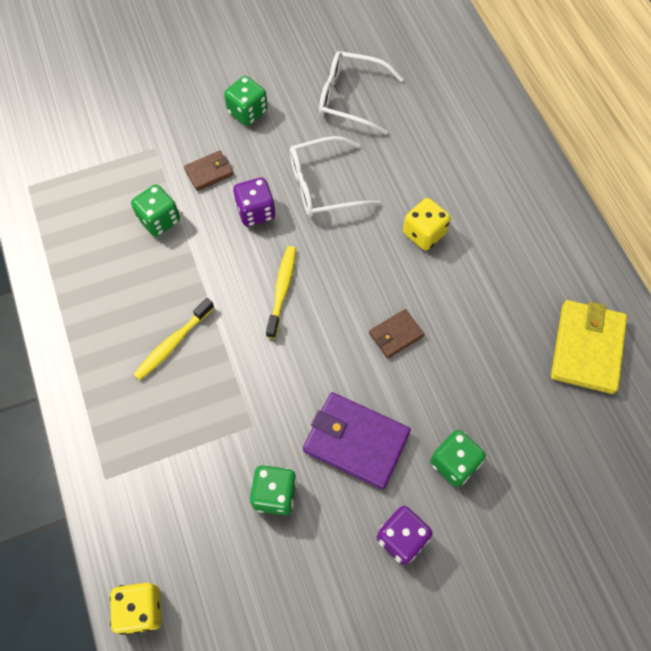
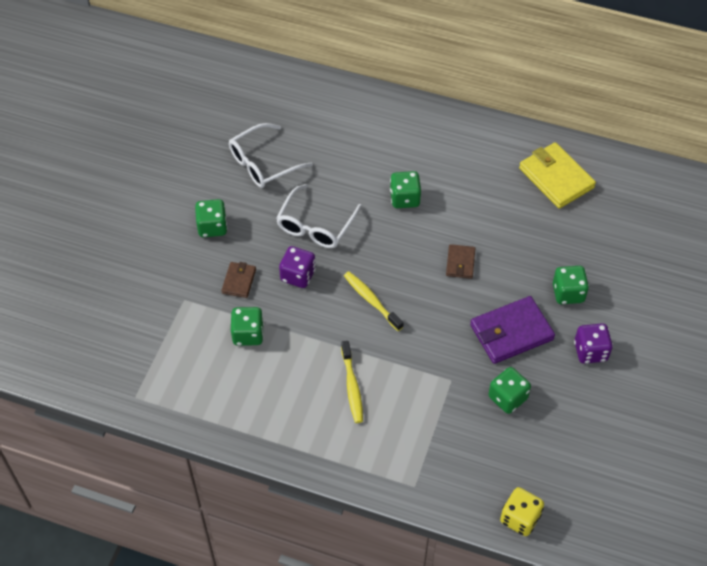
camera: 50 degrees left, 10 degrees down
(424, 233) = (404, 198): yellow dice -> green dice

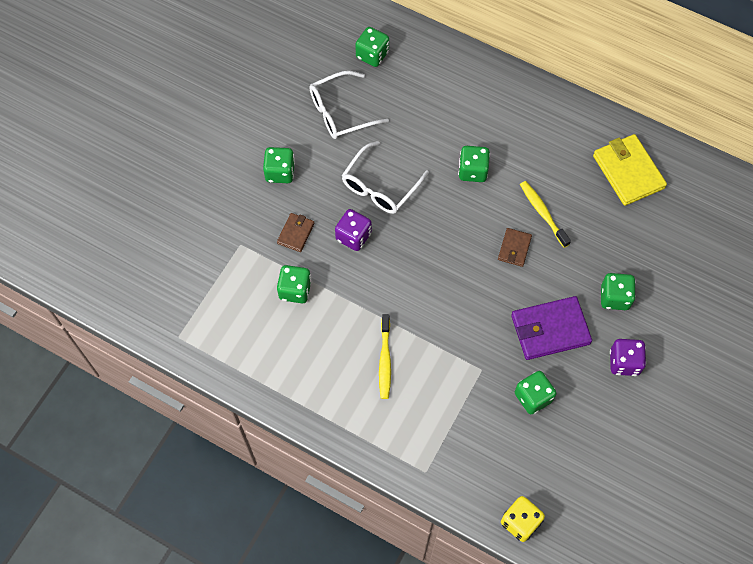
camera: 10 degrees right, 10 degrees up
(285, 108) = (372, 55): none -> green dice
(371, 300) = (420, 274): yellow toothbrush -> yellow toothbrush (542, 213)

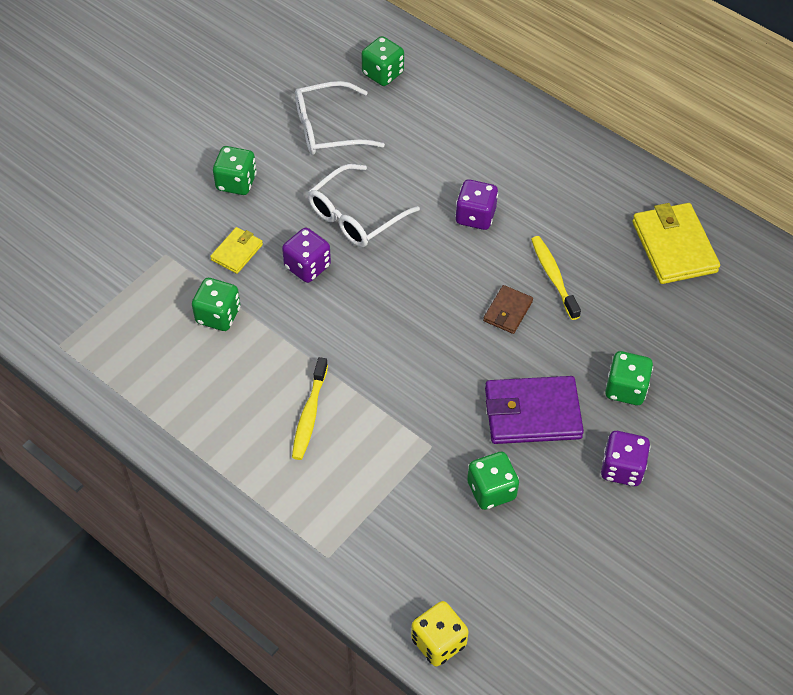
camera: 10 degrees right, 10 degrees down
(296, 233) = (237, 252): brown wallet -> yellow wallet
(472, 171) = (475, 216): green dice -> purple dice

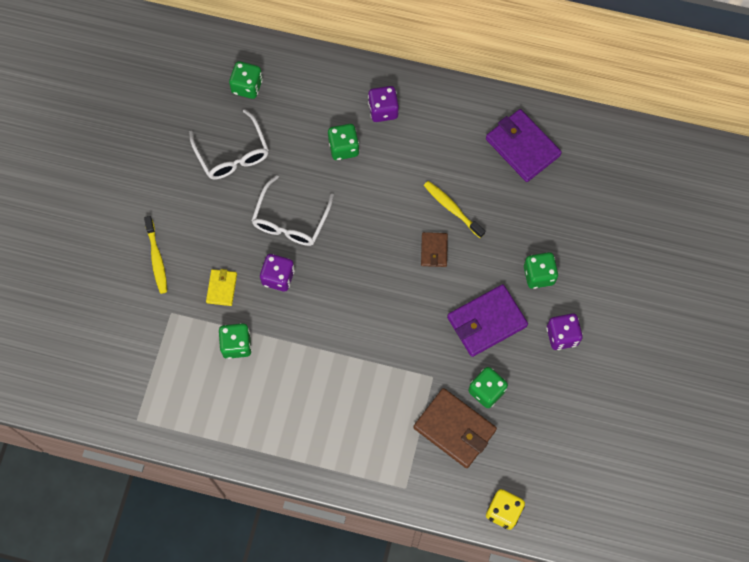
camera: 25 degrees left, 15 degrees up
(236, 182) = (189, 230): green dice -> green dice (343, 148)
(309, 414) = (340, 392): yellow toothbrush -> yellow toothbrush (157, 258)
(328, 128) = (232, 153): white glasses -> white glasses turned 75 degrees counterclockwise
(427, 516) = (454, 429): none -> brown wallet
(475, 216) = (375, 183): purple dice -> purple dice (383, 110)
(674, 247) = (522, 147): yellow wallet -> purple wallet

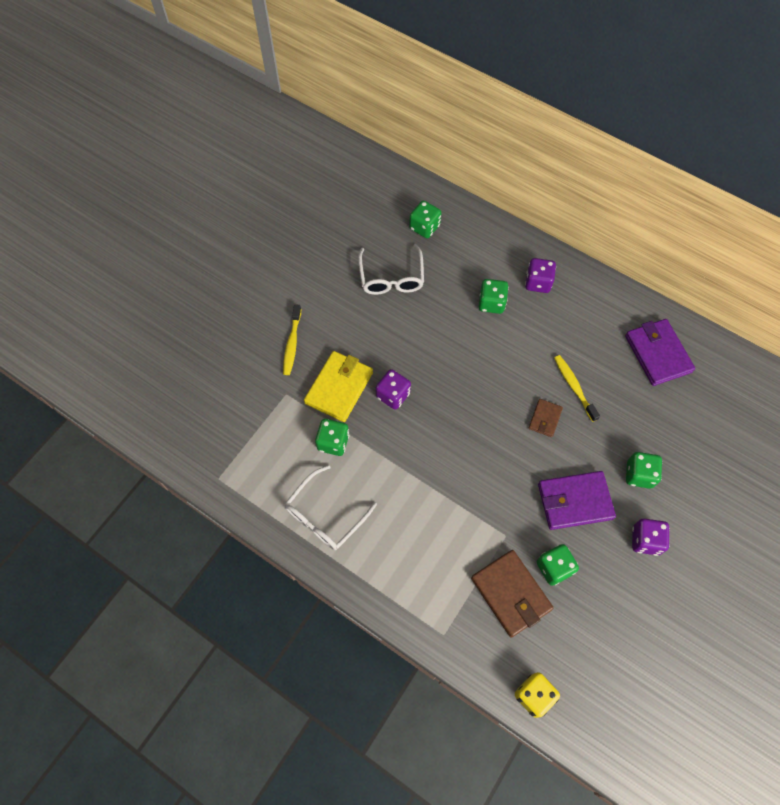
camera: 20 degrees right, 5 degrees down
(221, 288) = (339, 388): yellow wallet -> yellow wallet, size x1.87
(291, 220) = (422, 349): white glasses -> white glasses (325, 515)

